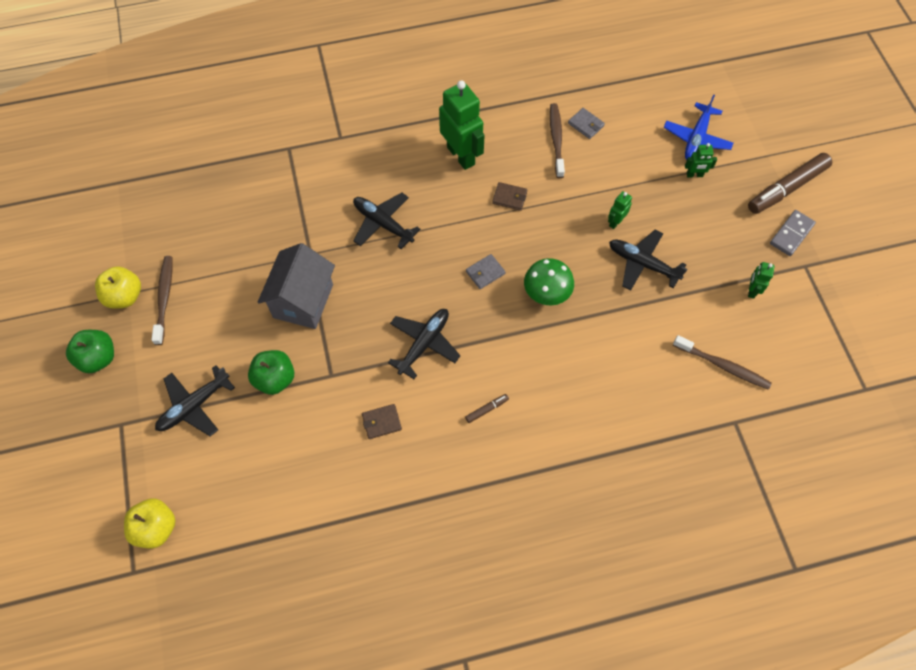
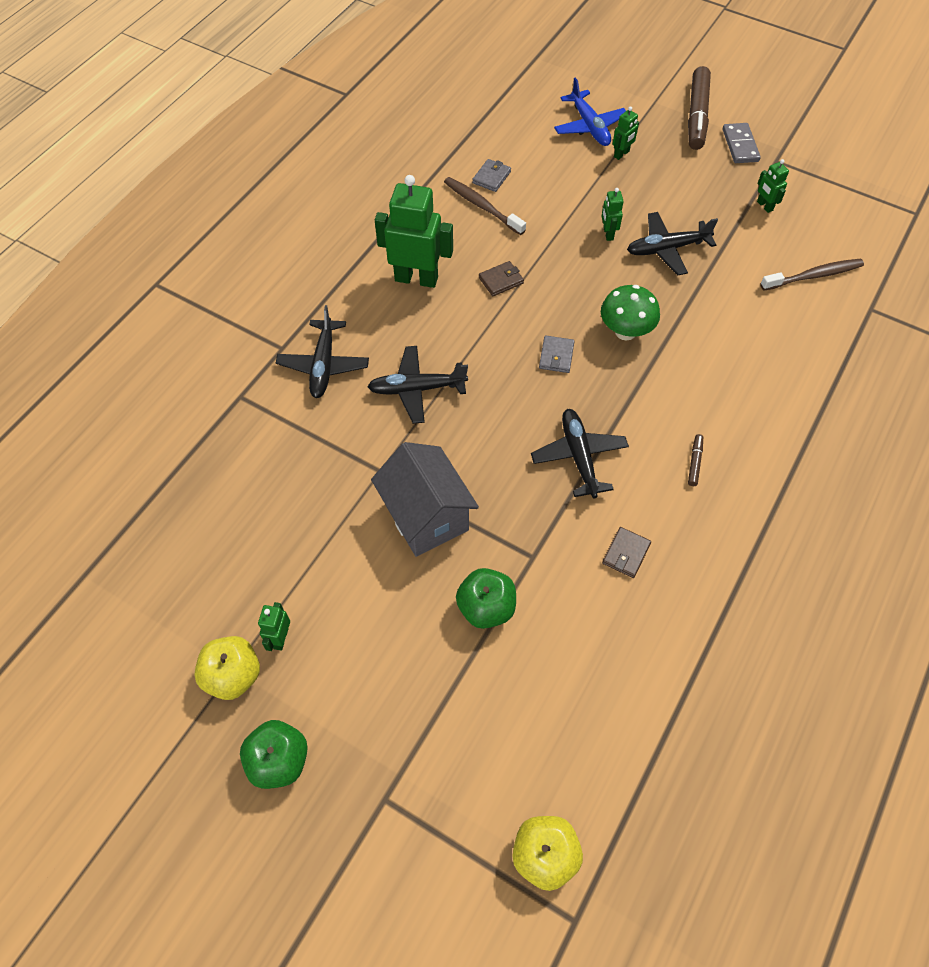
camera: 45 degrees left, 5 degrees down
(164, 298) = (280, 638): brown toothbrush -> green robot
(194, 406) = (438, 707): black plane -> black plane (323, 365)
(586, 125) = (491, 177): grey wallet -> grey wallet turned 60 degrees counterclockwise

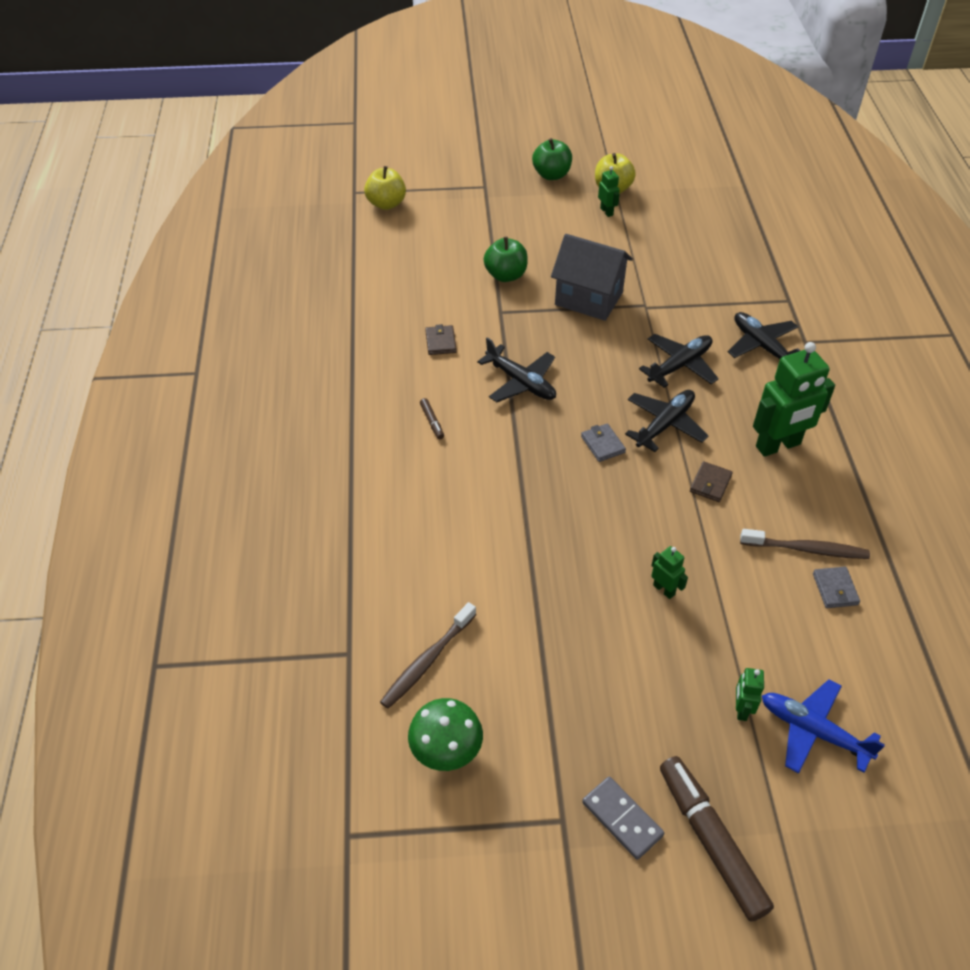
camera: 145 degrees right, 10 degrees down
(625, 331) = (564, 496): green mushroom -> green mushroom (446, 751)
(666, 249) = (594, 606): black plane -> black plane (665, 424)
(764, 206) = (532, 730): green robot -> none

